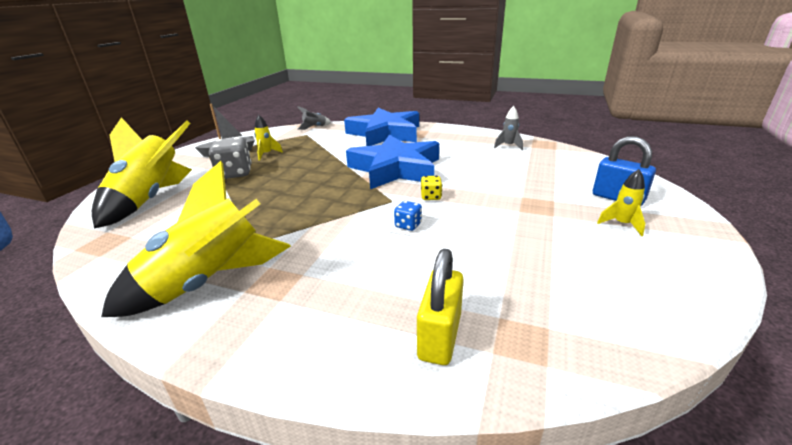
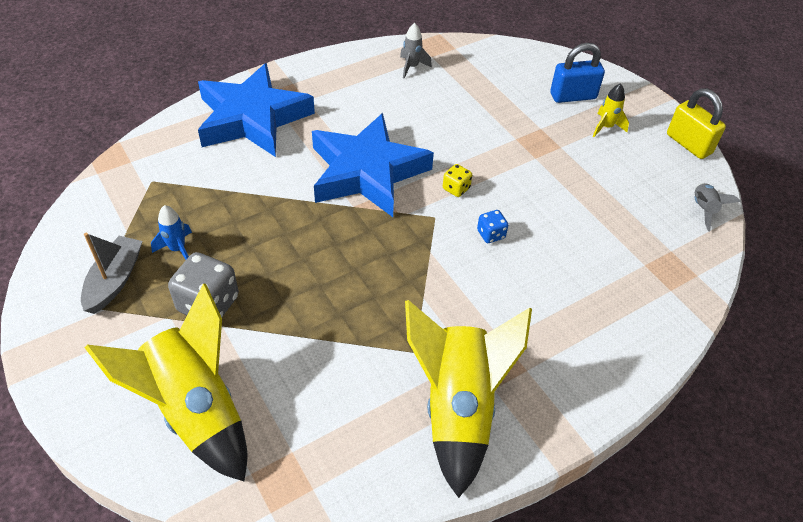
camera: 55 degrees left, 20 degrees up
(266, 154) = (177, 249): yellow rocket -> blue rocket
(314, 127) = (133, 160): grey rocket -> grey rocket (703, 209)
(440, 336) = (639, 304): yellow padlock -> yellow padlock (689, 144)

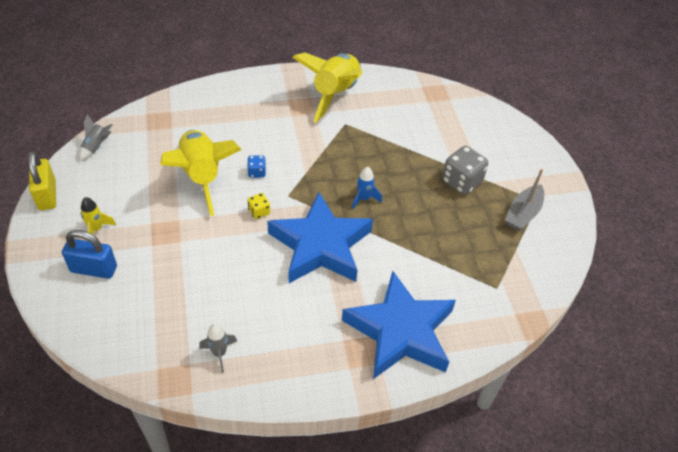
camera: 160 degrees left, 0 degrees up
(177, 249) = (479, 223): blue rocket -> blue rocket (364, 198)
(195, 410) = (475, 130): yellow rocket -> yellow rocket (202, 177)

